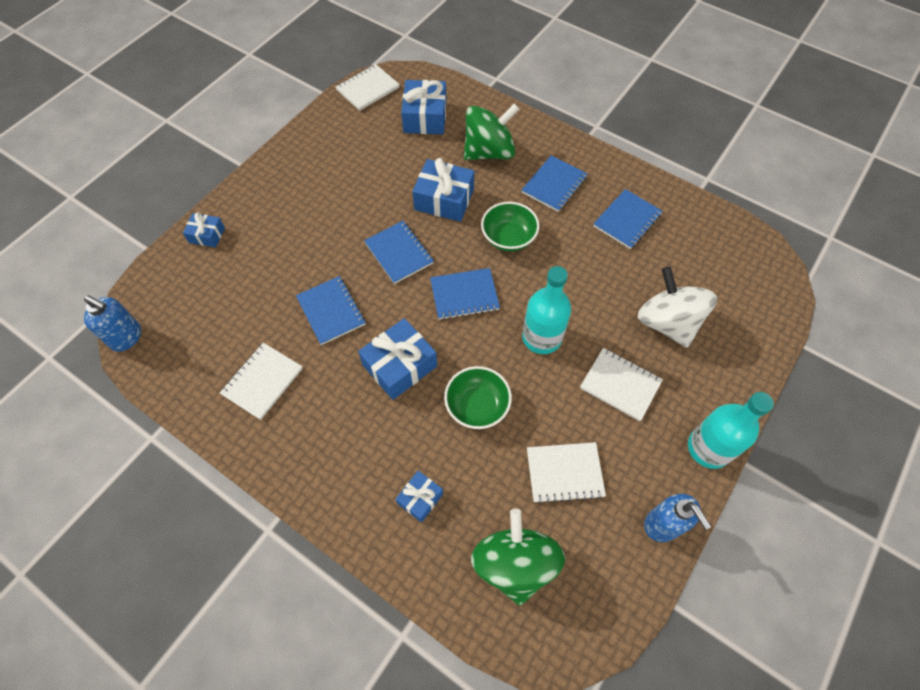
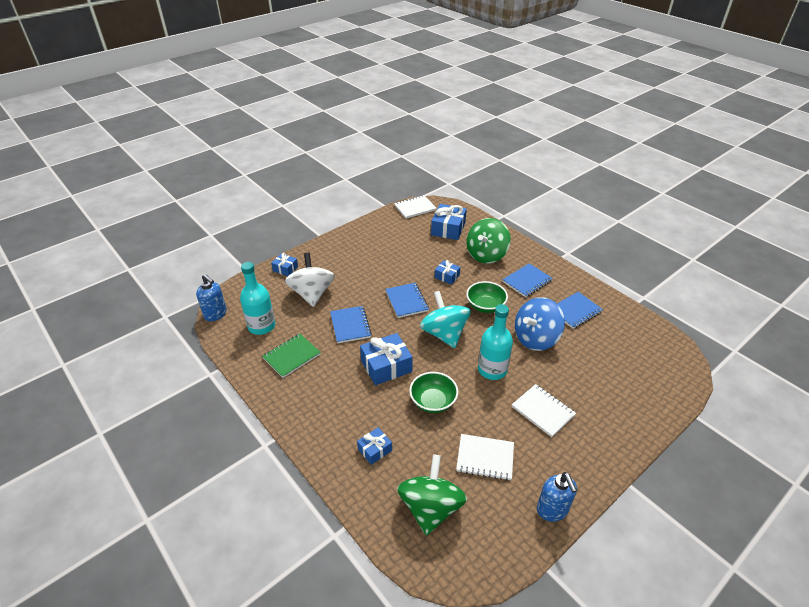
camera: 15 degrees right, 20 degrees down
(262, 381) = (291, 356): white notebook -> green notebook
(444, 199) = (447, 276): blue gift -> blue gift, size x0.57
(464, 295) = (444, 334): blue notebook -> turquoise spinning top
(489, 152) = (486, 255): green spinning top -> green spinning top turned 135 degrees clockwise
(586, 275) = (535, 338): none -> blue spinning top
(667, 322) = (590, 379): white spinning top -> white spinning top (312, 294)
(708, 448) = (602, 467): turquoise bottle -> turquoise bottle (261, 326)

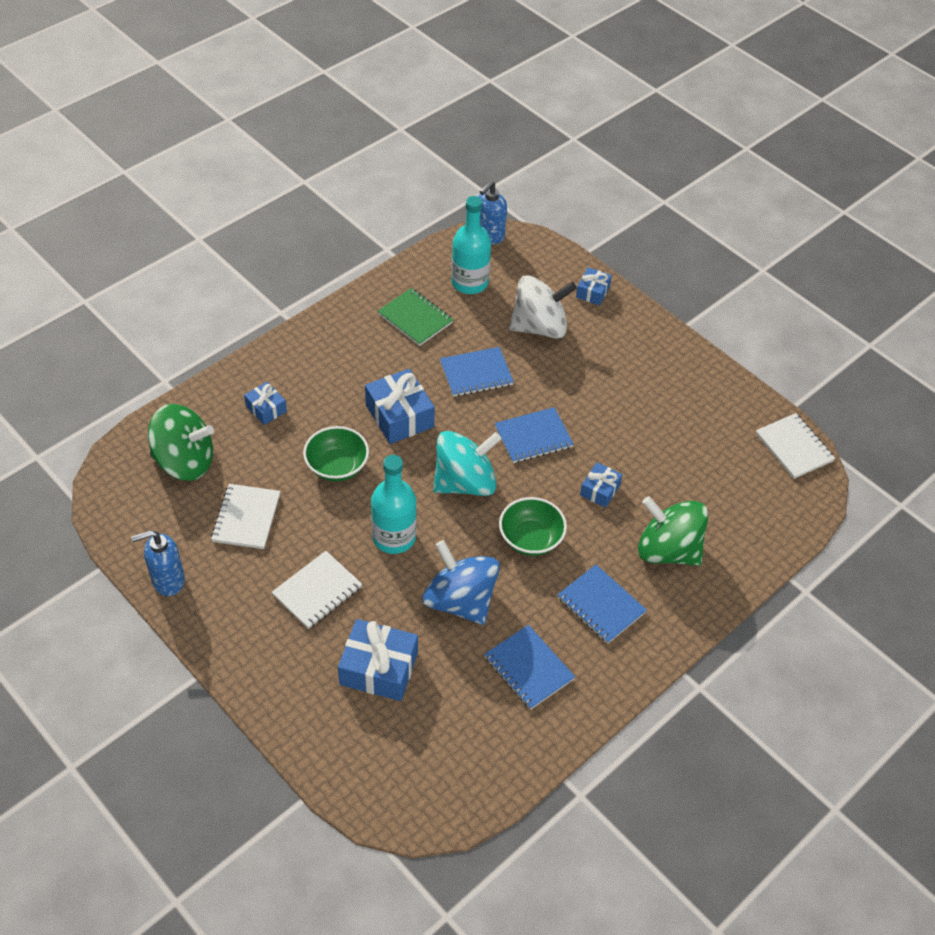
camera: 85 degrees right, 10 degrees up
(448, 229) = (737, 496): blue gift -> blue gift (379, 668)

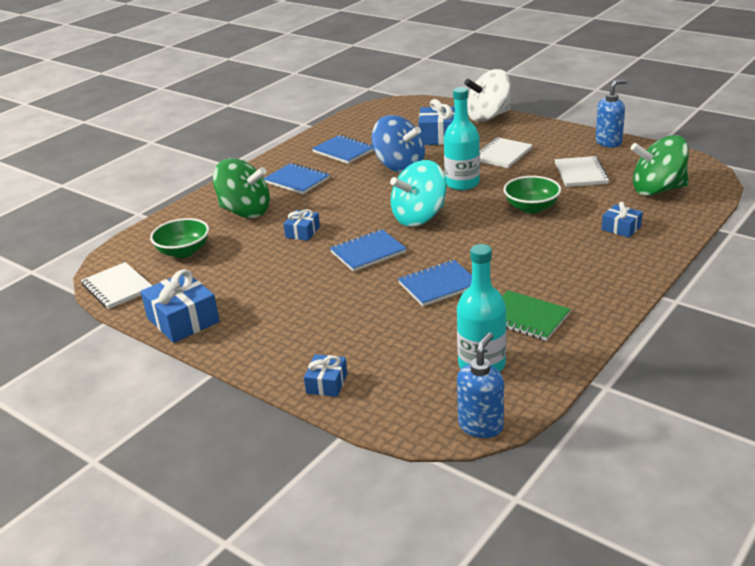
camera: 175 degrees right, 20 degrees down
(399, 416) = (497, 244): blue gift -> blue gift (183, 320)
(531, 539) = (355, 199): green bowl -> green bowl (183, 252)
(539, 327) = (384, 336): white spinning top -> white spinning top (488, 116)

